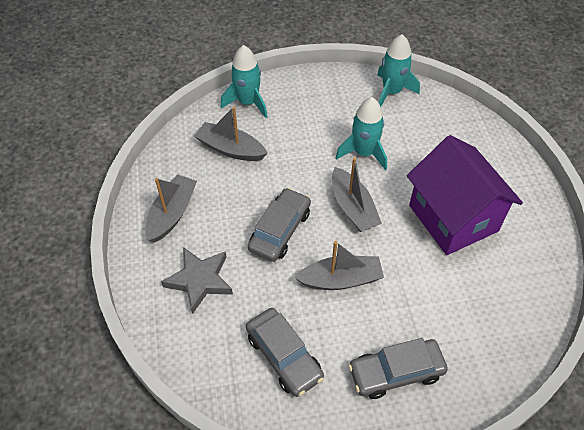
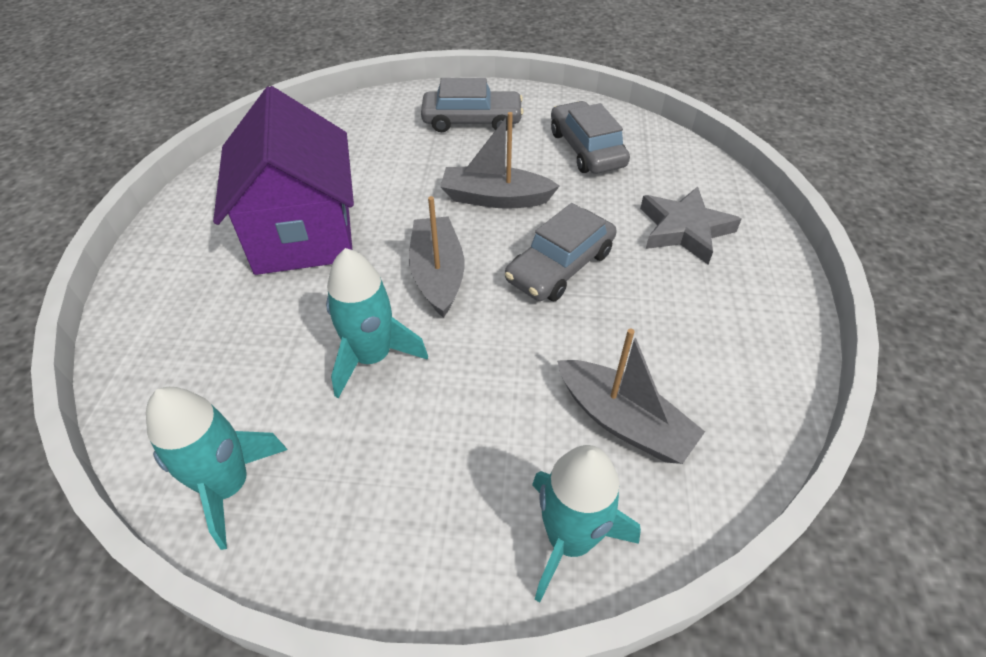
camera: 165 degrees left, 5 degrees down
(172, 214) = (733, 322): grey boat -> none

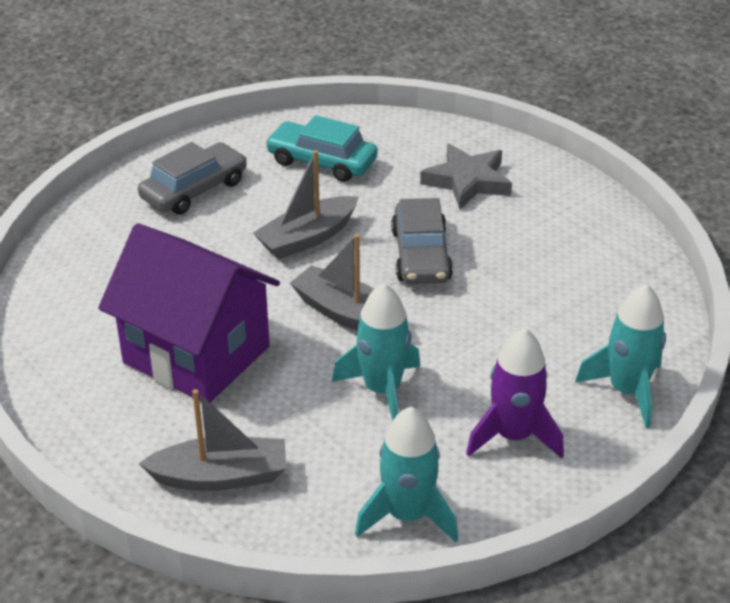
camera: 45 degrees left, 10 degrees down
(406, 490) = (513, 436): none -> purple rocket
(586, 149) = (322, 161): grey car -> turquoise car
(623, 421) = (578, 317): grey boat -> grey boat (220, 476)

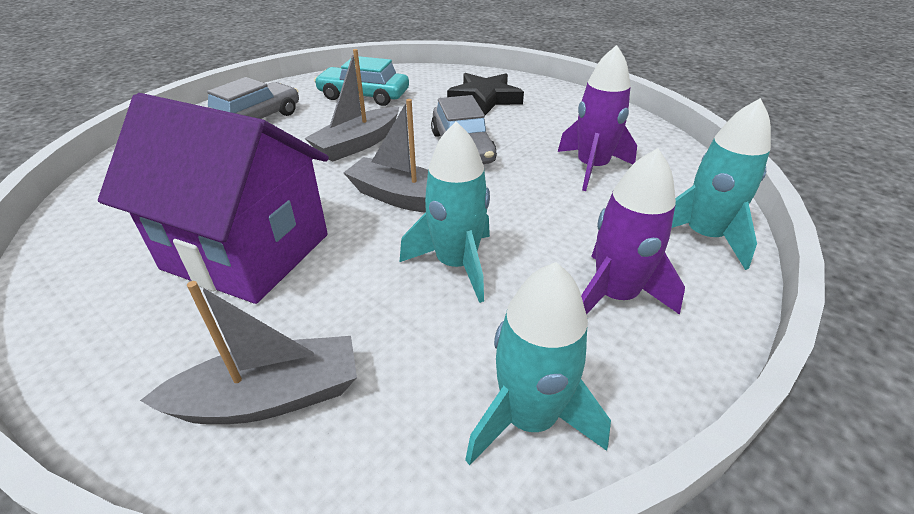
camera: 10 degrees left, 0 degrees up
(467, 181) = (485, 98): grey star -> black star
(554, 298) = (592, 168): none -> purple rocket

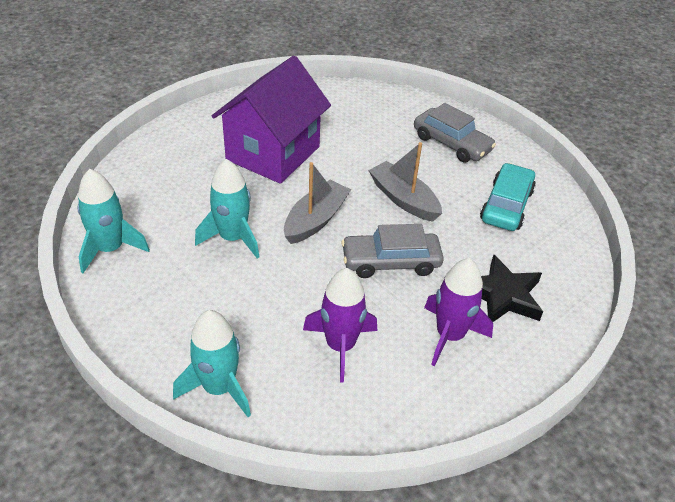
camera: 95 degrees right, 5 degrees up
(270, 397) = (162, 168): grey boat -> none
(614, 296) = (176, 308): purple rocket -> purple rocket (449, 335)

